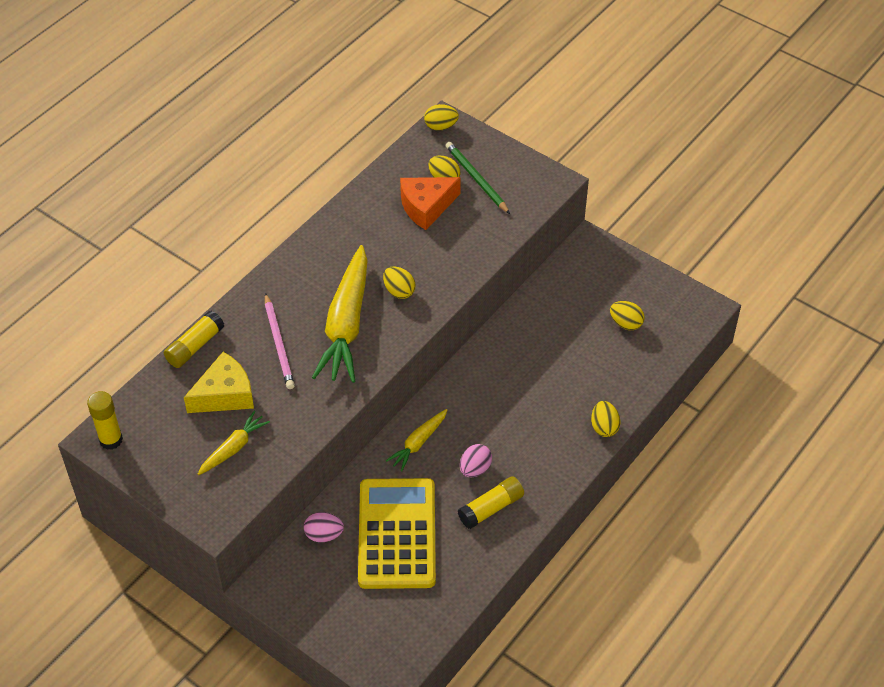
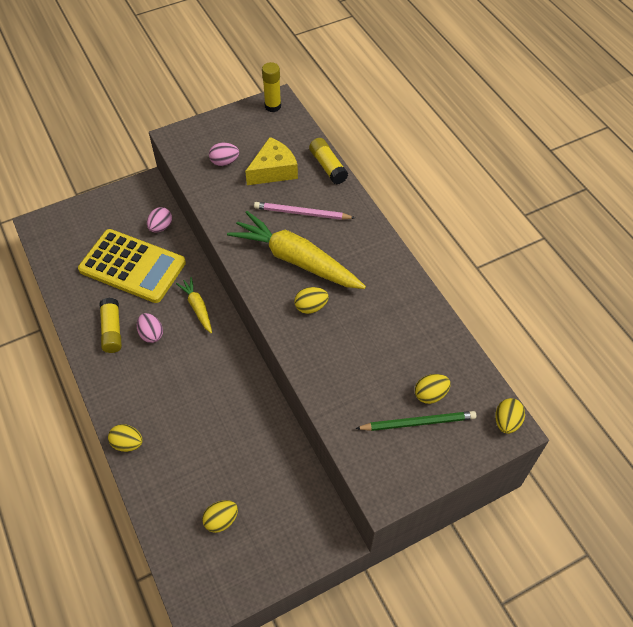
camera: 115 degrees right, 5 degrees up
(225, 394) = (273, 170): yellow cheese -> yellow cheese turned 120 degrees counterclockwise
(233, 448) = (224, 162): yellow carrot -> pink egg
(426, 207) = (400, 365): orange cheese -> none

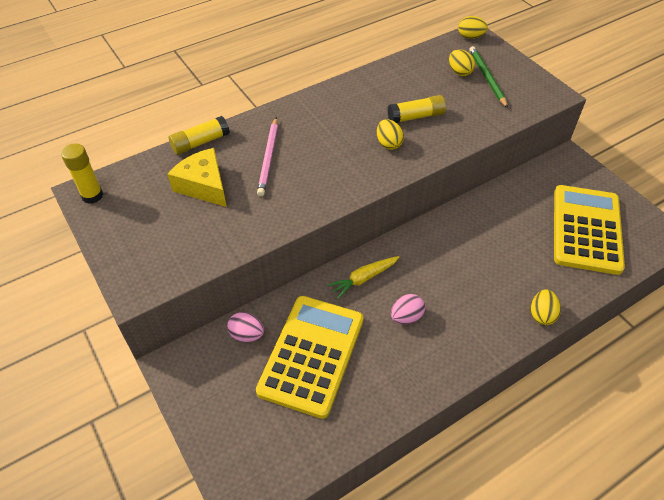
camera: 95 degrees left, 5 degrees down
(112, 330) = (408, 358): yellow glue stick -> yellow glue stick (415, 117)
(221, 520) = (586, 229): yellow egg -> yellow calculator
(224, 162) = (187, 231): pink egg -> none
(296, 260) = (332, 158): yellow carrot -> none

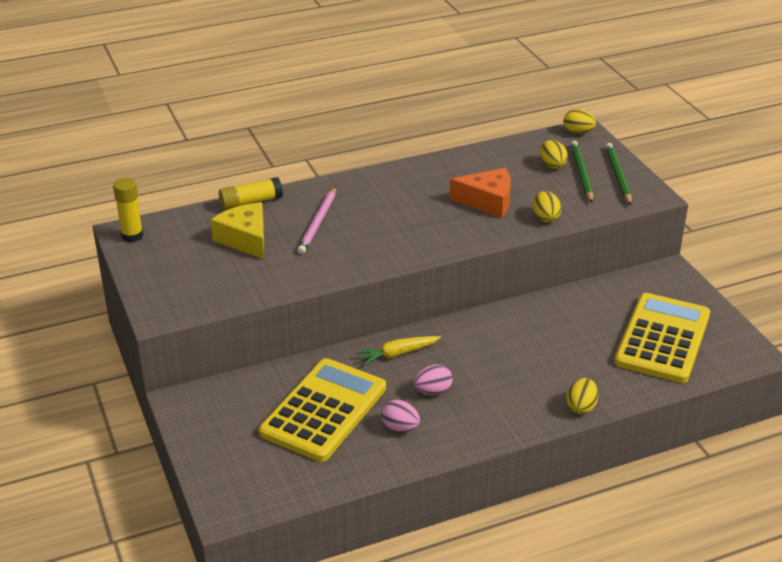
camera: 10 degrees right, 15 degrees down
(247, 335) = (261, 386): pink egg -> pink egg (400, 428)
(388, 144) = (449, 223): yellow egg -> yellow egg (545, 218)
(415, 117) = (487, 201): yellow glue stick -> orange cheese
(518, 77) = (618, 175): none -> green pencil

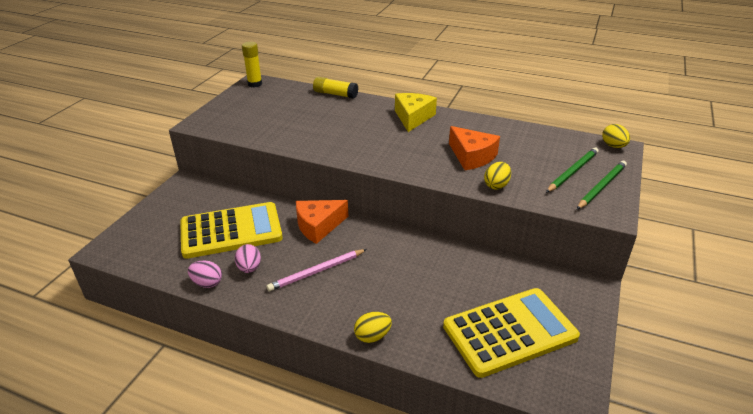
camera: 45 degrees right, 0 degrees up
(245, 239) = (300, 110): yellow cheese -> yellow cheese (413, 117)
(318, 222) = (350, 119): pink pencil -> pink pencil (317, 272)
(398, 354) = (318, 226): yellow carrot -> orange cheese
(433, 391) = (301, 260): pink egg -> pink egg (207, 283)
(552, 165) = (558, 156): yellow egg -> none

